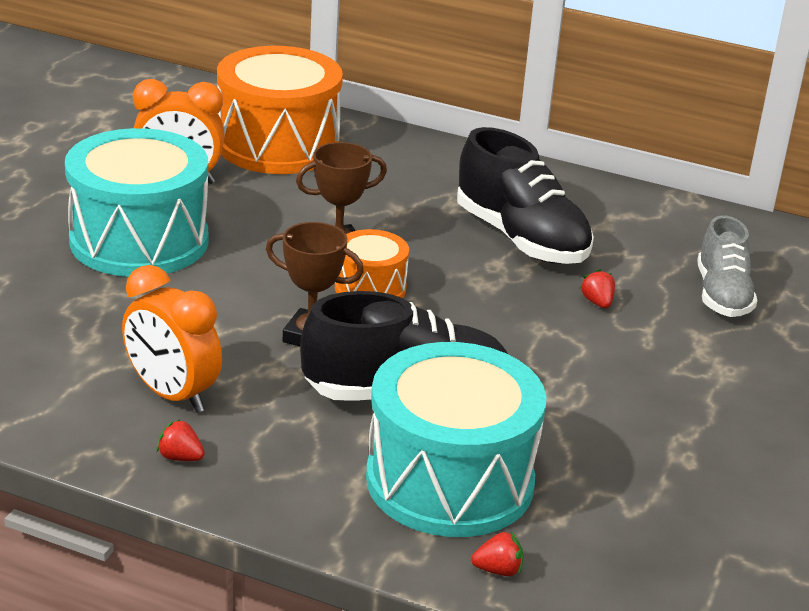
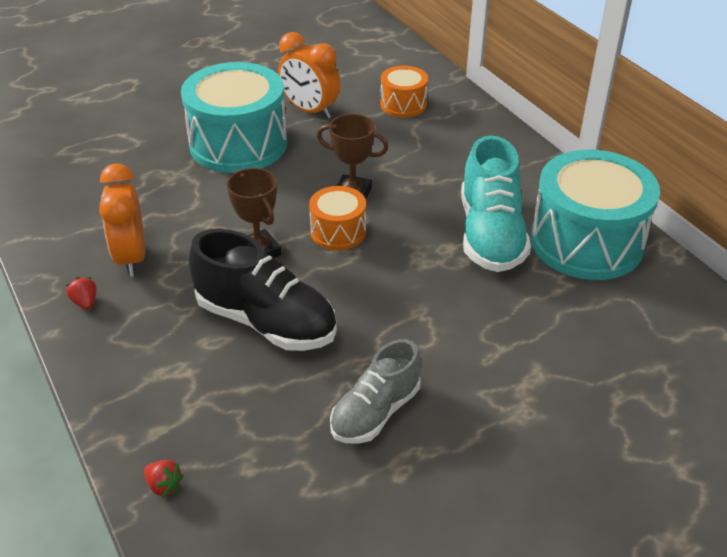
camera: 40 degrees right, 10 degrees up
(278, 145) = (403, 104): orange drum -> orange drum, size x0.51
(450, 481) = (215, 400): turquoise drum -> turquoise drum (586, 242)
(521, 239) = (490, 235): black shoe -> turquoise shoe
(597, 302) = (487, 309): red strawberry -> none
(722, 295) = (599, 346): grey shoe -> grey shoe (375, 412)

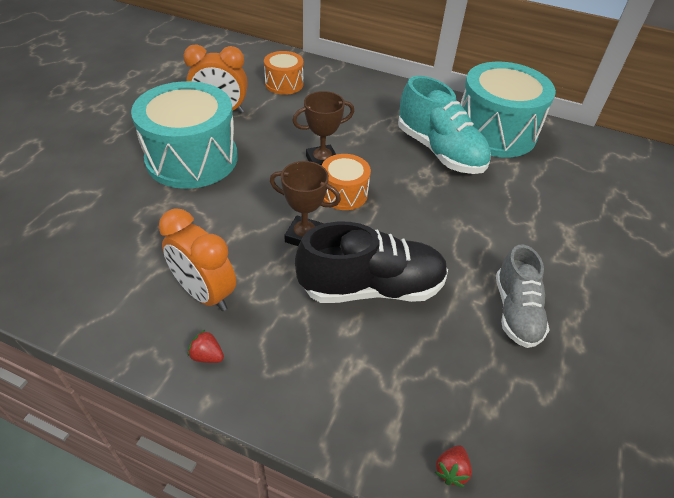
camera: 40 degrees left, 5 degrees up
(164, 485) = (451, 470): red strawberry -> red strawberry turned 120 degrees clockwise

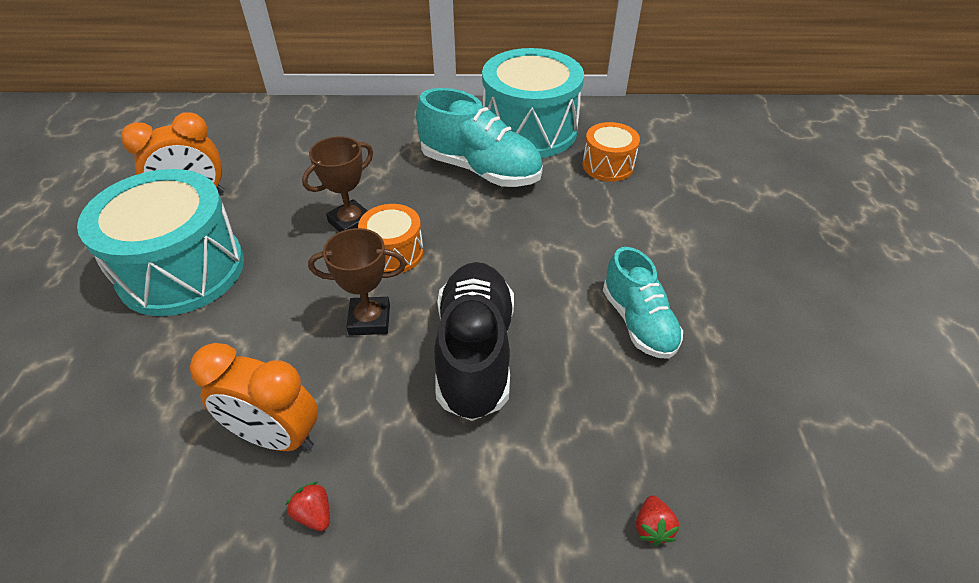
camera: 20 degrees left, 0 degrees up
(207, 356) = (314, 514): red strawberry -> red strawberry turned 45 degrees clockwise
(284, 84) = (261, 141): orange drum -> orange drum (608, 165)
(371, 287) = (475, 353): black shoe -> black shoe turned 60 degrees counterclockwise
(516, 311) = (638, 322): grey shoe -> turquoise shoe

